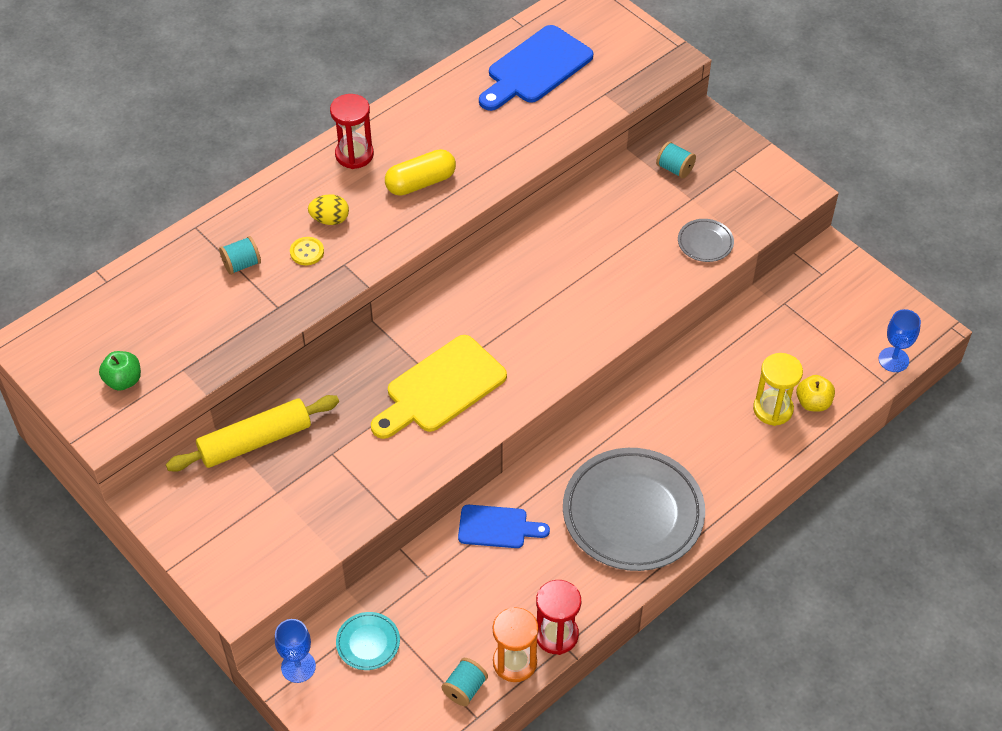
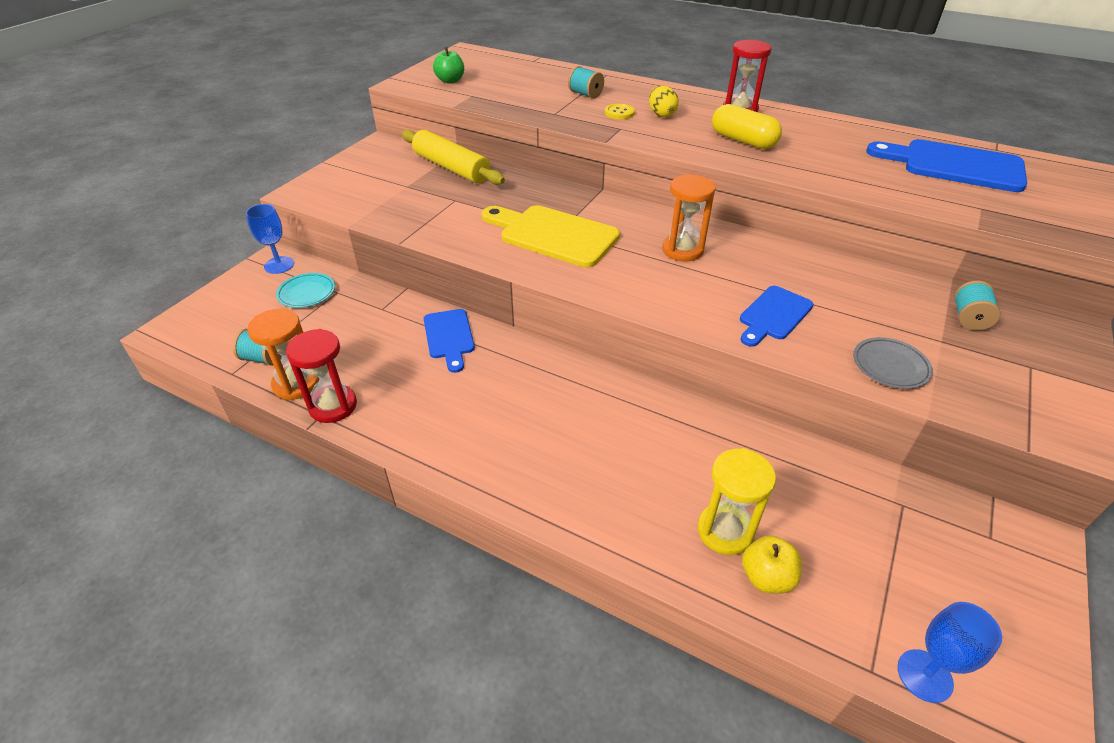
camera: 70 degrees right, 10 degrees down
(511, 300) = (682, 250): none -> orange hourglass
(624, 280) = (773, 315): none -> blue cutting board
(633, 513) = (504, 430): grey plate -> none

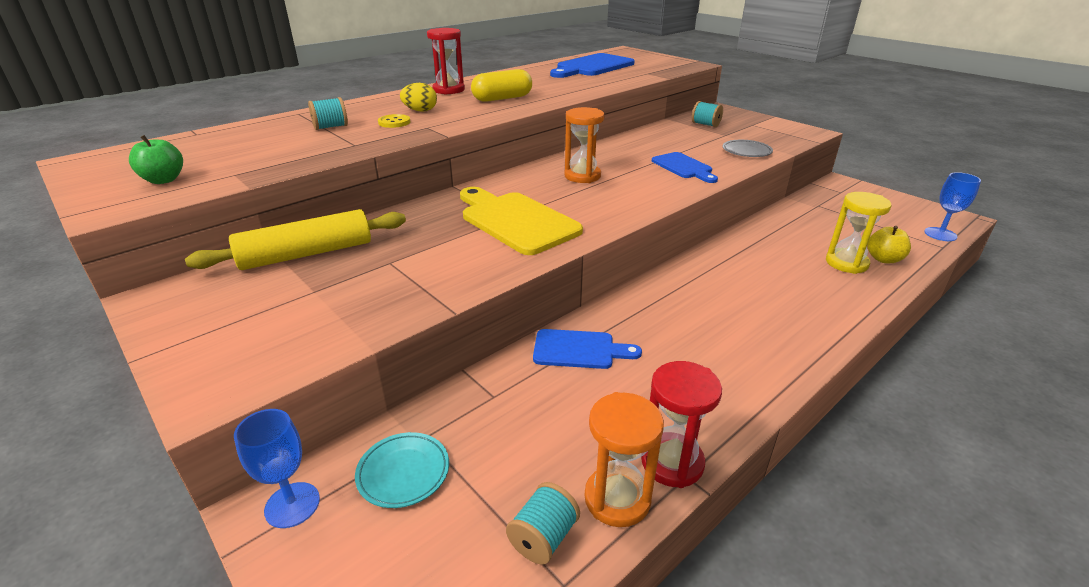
camera: 70 degrees left, 10 degrees down
(553, 235) = (516, 221): yellow cutting board -> yellow cutting board turned 90 degrees clockwise

